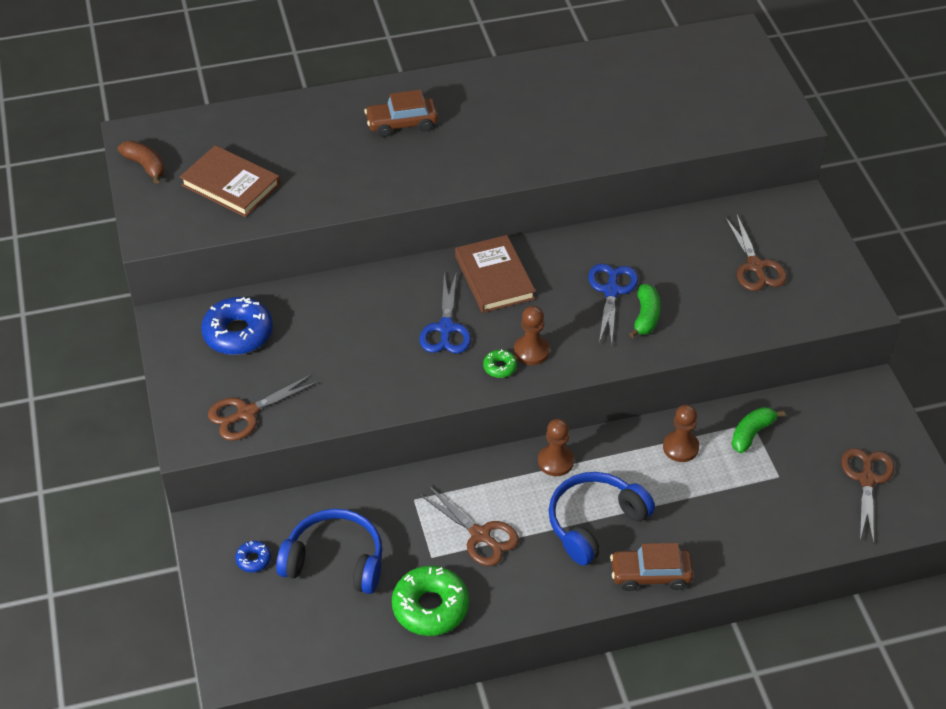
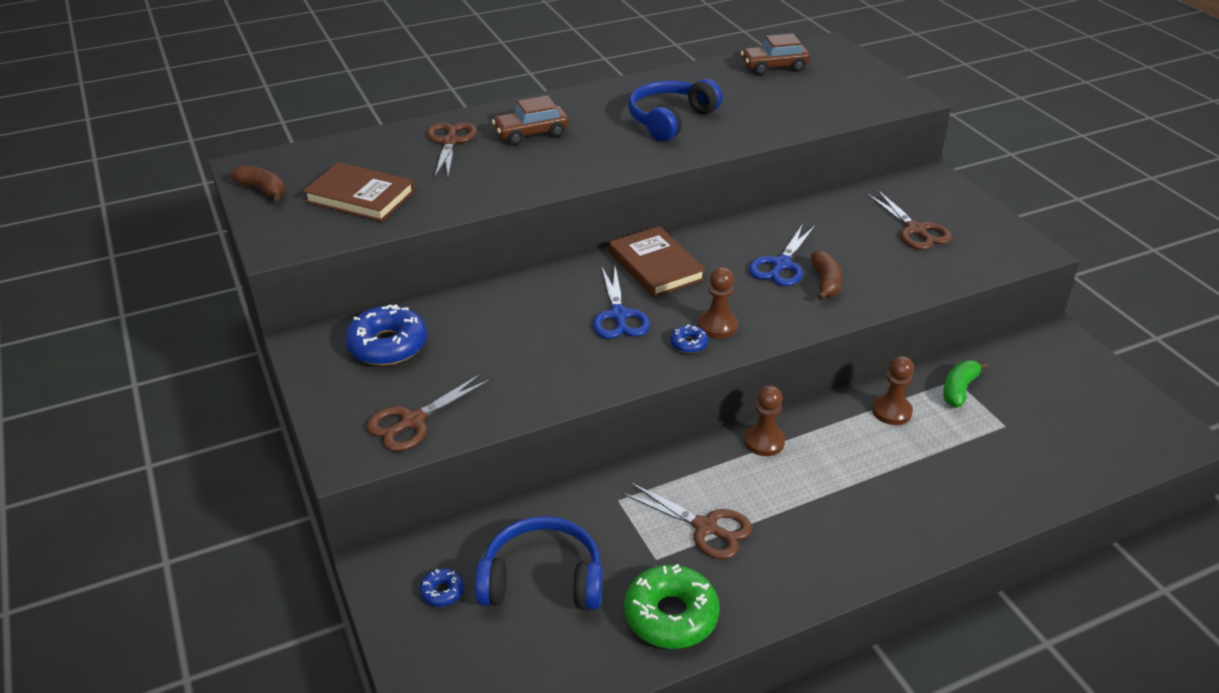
camera: 10 degrees left, 10 degrees down
(500, 367) = (689, 344): green donut -> blue donut
(595, 523) = (829, 497): blue headphones -> blue headphones (670, 120)
(611, 291) = (781, 265): blue scissors -> blue scissors turned 150 degrees counterclockwise
(646, 316) = (825, 282): green banana -> brown banana
(650, 575) = (912, 543): brown car -> brown car (774, 67)
(867, 479) = (1096, 417): brown scissors -> brown scissors (450, 142)

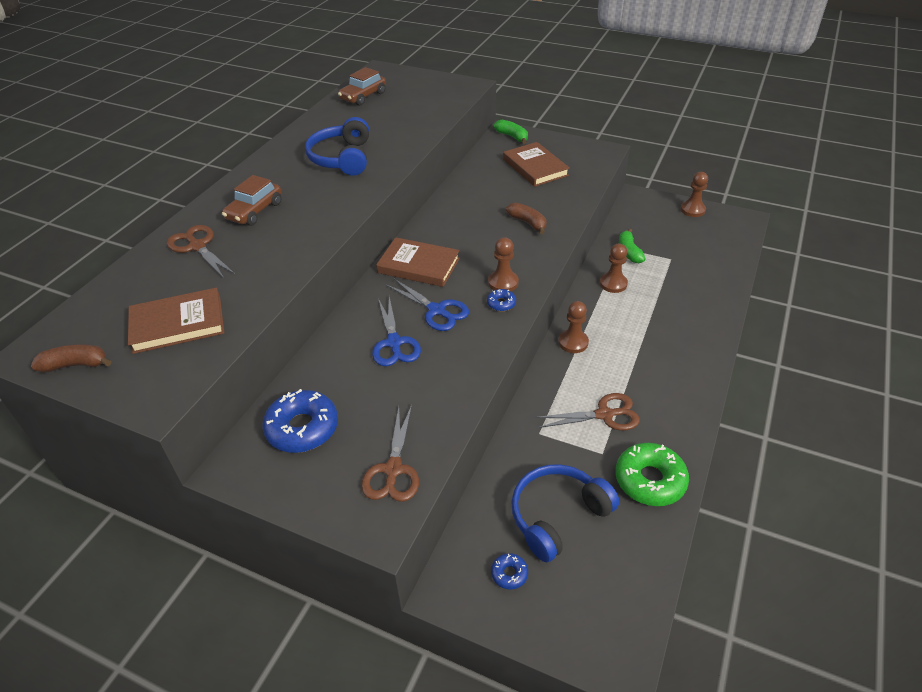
camera: 40 degrees left, 5 degrees up
(781, 265) = (491, 225): blue scissors -> blue scissors (394, 343)
(915, 230) = (535, 167): brown scissors -> brown book
(934, 185) = (512, 137): none -> green banana
(1117, 388) = (692, 210): none -> brown pawn

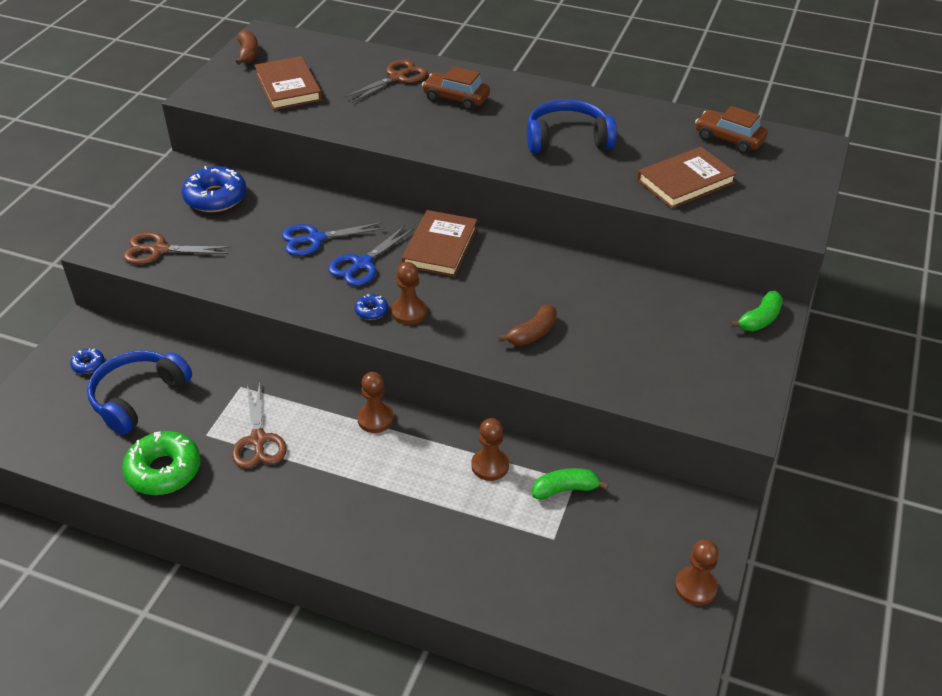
camera: 85 degrees right, 0 degrees up
(535, 167) = (674, 342): brown book -> brown book (685, 181)
(558, 516) = (138, 397): blue headphones -> blue headphones turned 105 degrees counterclockwise

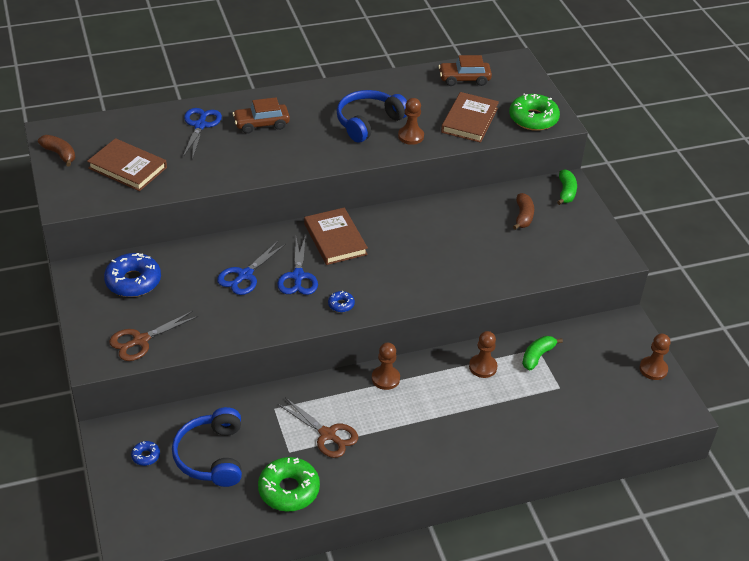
camera: 40 degrees left, 0 degrees up
(397, 78) = (200, 125): brown scissors -> blue scissors
(409, 312) = (365, 293): brown pawn -> brown pawn (411, 136)
(532, 333) = (453, 267): brown banana -> brown banana (523, 216)
(767, 210) = (533, 118): none -> green donut

